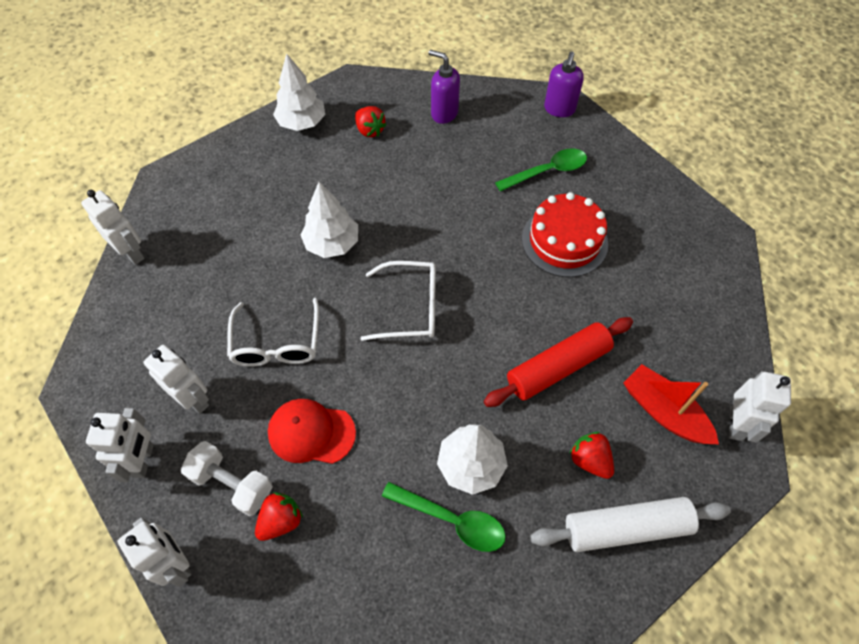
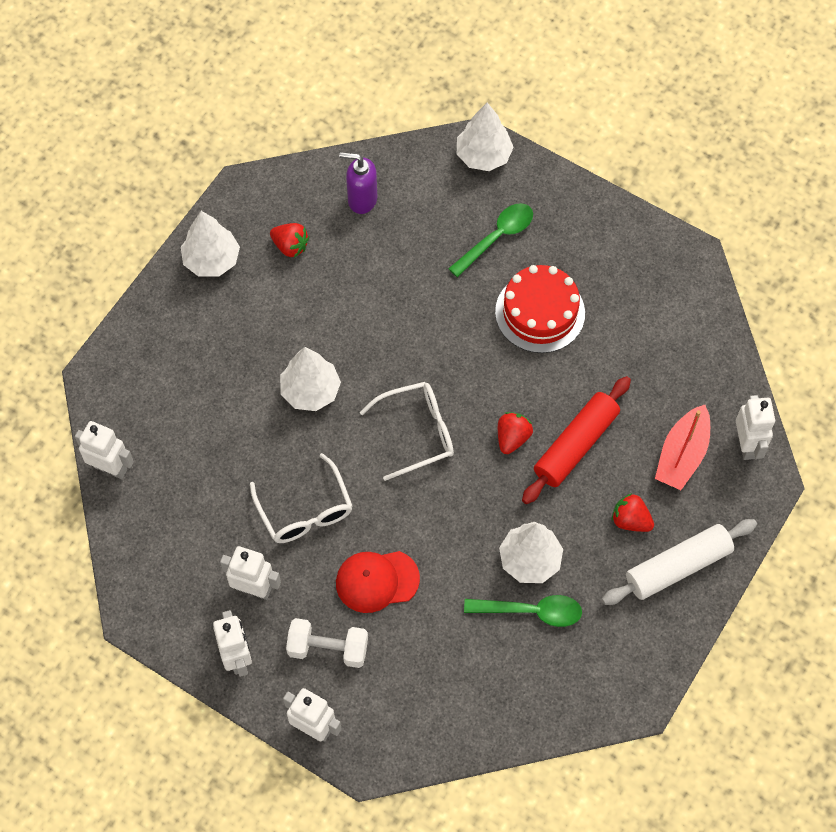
camera: 20 degrees left, 5 degrees up
(281, 521) = (386, 663): red strawberry -> red strawberry (512, 438)
(559, 109) = (483, 155): purple soap dispenser -> white tree
(664, 412) = (682, 455): red boat -> red boat turned 90 degrees counterclockwise

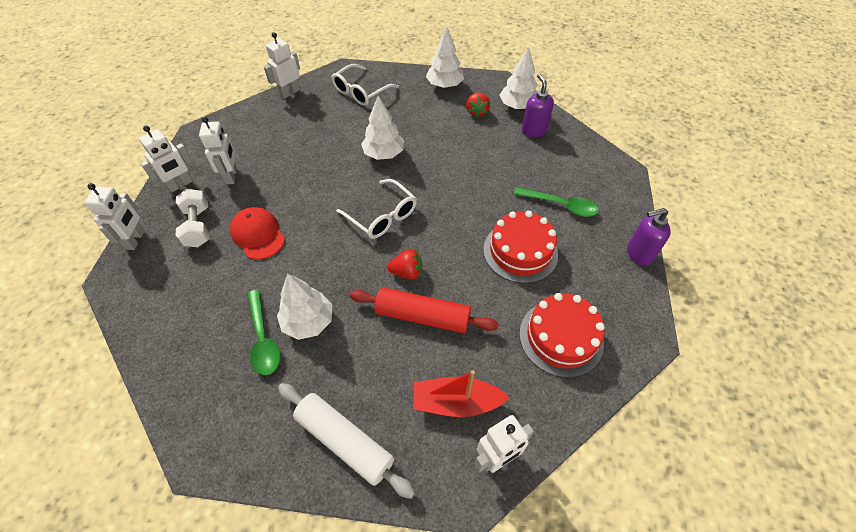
camera: 65 degrees right, 10 degrees down
(110, 468) = (289, 92): white robot -> white robot turned 135 degrees counterclockwise
(305, 510) = (297, 180): white glasses -> white glasses (361, 92)
(483, 155) = (616, 176): white tree -> white tree (517, 106)
(598, 202) = (639, 254): none -> purple soap dispenser
(630, 520) = (374, 383): red strawberry -> none
(658, 330) = (561, 337): none -> red cake

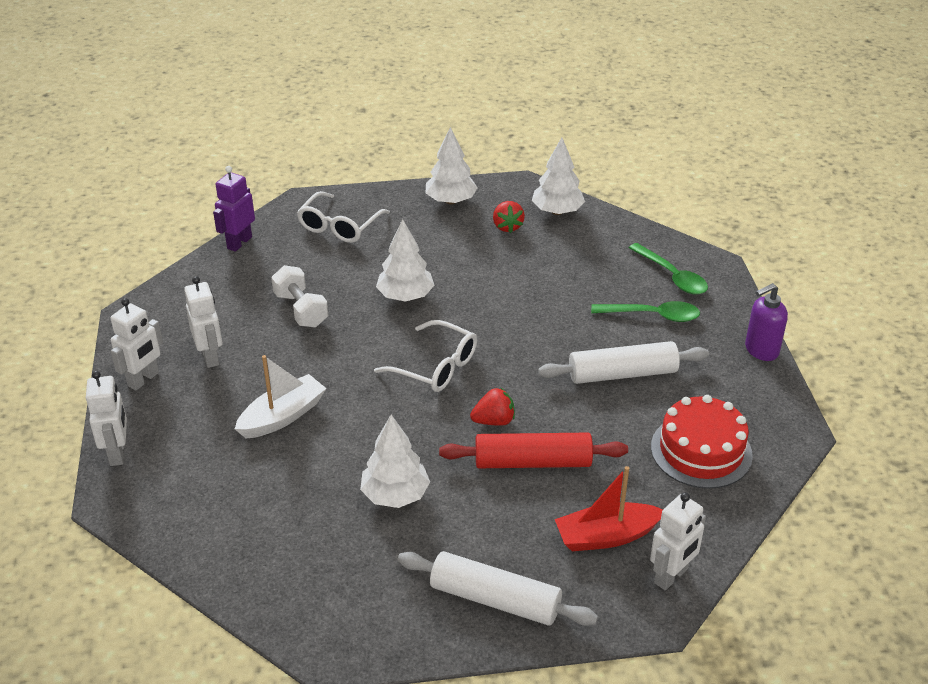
camera: 15 degrees left, 15 degrees down
(198, 227) = (196, 423): white dumbbell -> white dumbbell (301, 310)
(258, 234) = (282, 416): red cap -> white boat
(263, 339) = (347, 523): green spoon -> green spoon (672, 276)
(289, 92) = (239, 243): white robot -> purple robot
(520, 251) = (622, 373): red cake -> white rolling pin
(533, 130) = (588, 237): purple soap dispenser -> none

